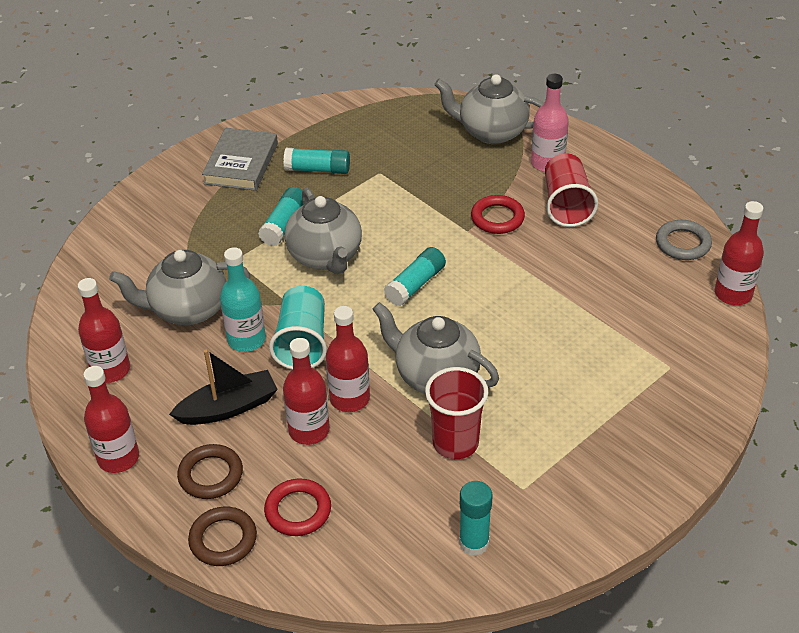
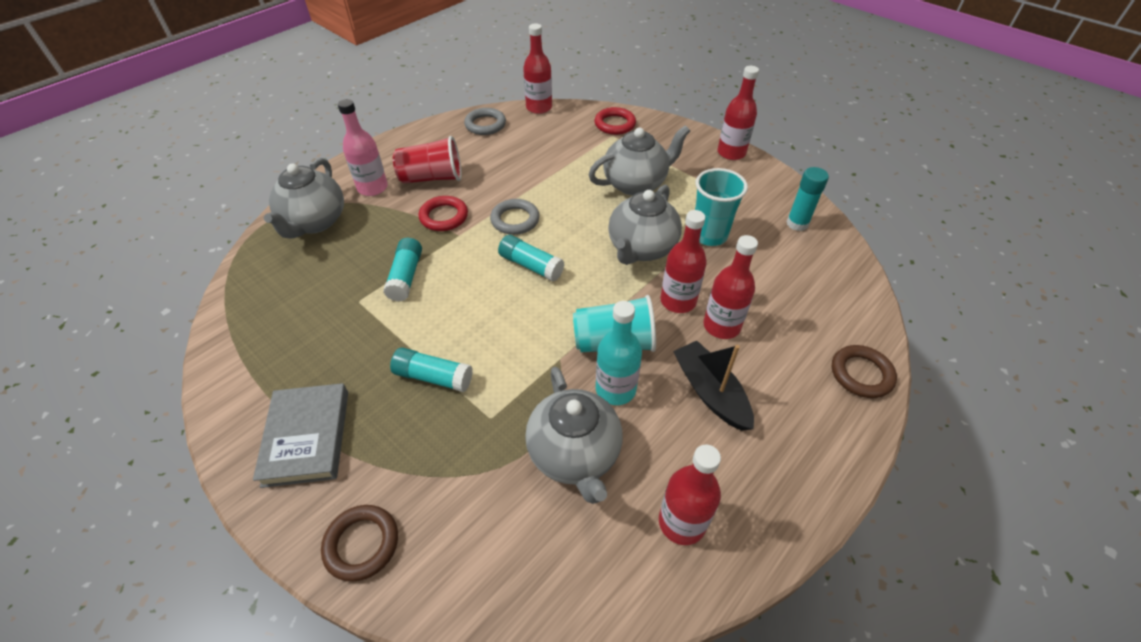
camera: 95 degrees left, 5 degrees up
(118, 458) = (804, 484): red bottle -> red bottle (731, 153)
(211, 475) = (796, 394): brown ring -> brown ring (362, 544)
(241, 163) = (307, 437): grey book -> grey book turned 75 degrees clockwise
(298, 510) = (809, 325): red ring -> red ring (615, 124)
(318, 169) = (339, 355): turquoise glue stick -> turquoise glue stick (406, 276)
(326, 257) = (490, 335): grey teapot -> grey teapot (636, 183)
(455, 443) = (709, 235): red cup -> turquoise cup
(490, 272) = (515, 220): none -> grey ring

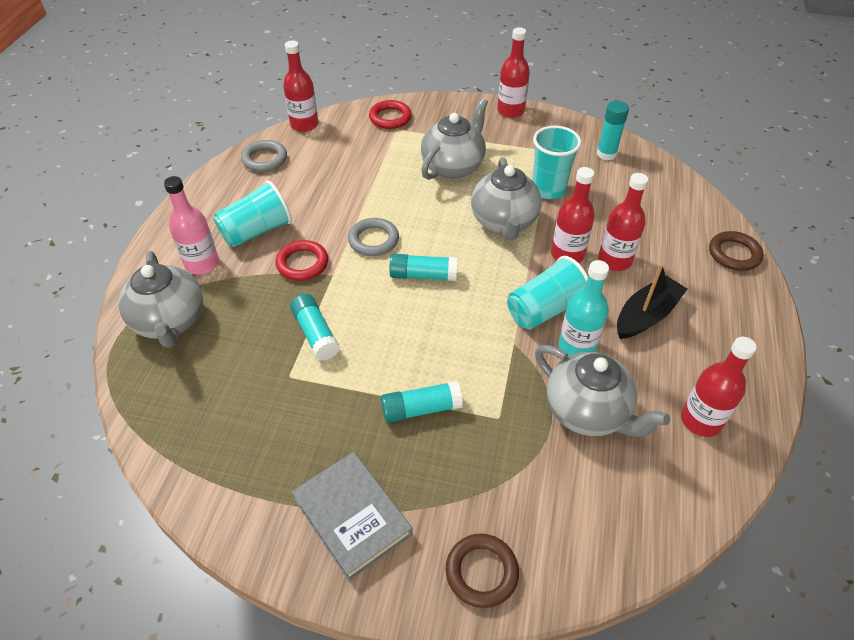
camera: 30 degrees left, 0 degrees up
(432, 178) = (256, 231): red cup -> turquoise cup
(710, 392) = (646, 315): black boat -> black boat turned 105 degrees clockwise

